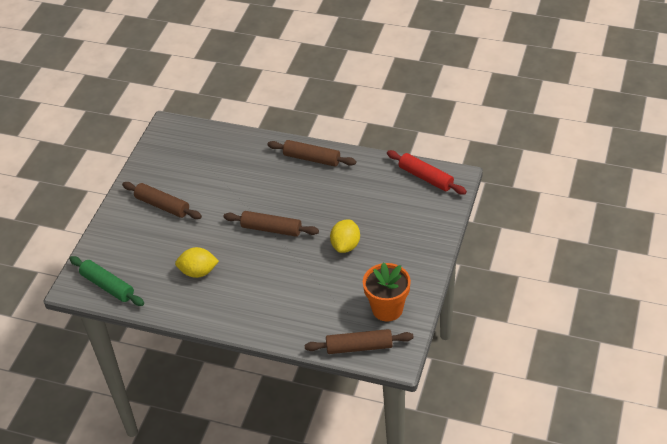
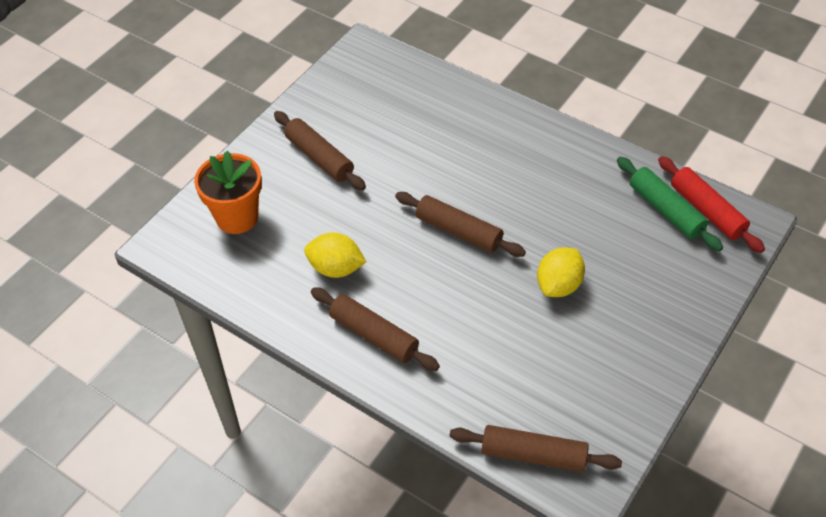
camera: 15 degrees right, 5 degrees up
(108, 286) = (206, 255): green rolling pin -> green rolling pin (666, 210)
(311, 159) = (547, 141): brown rolling pin -> brown rolling pin (373, 335)
(387, 309) = (593, 404): orange flower pot -> orange flower pot (237, 217)

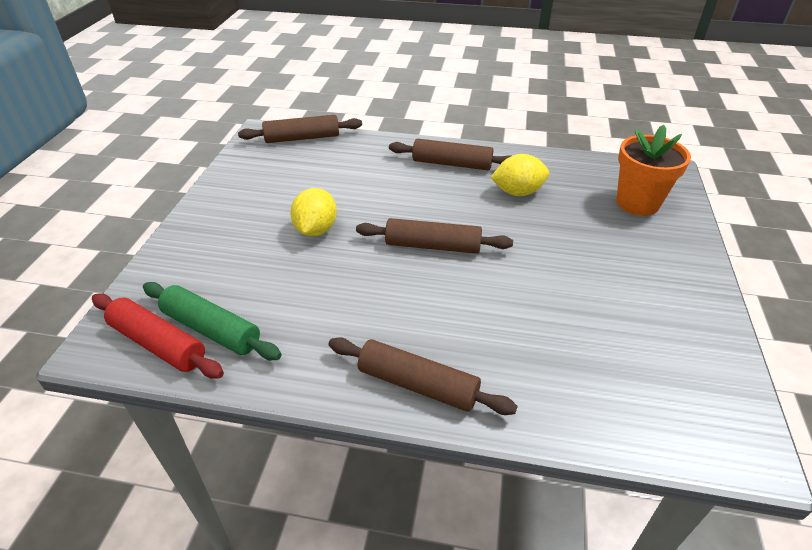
camera: 155 degrees right, 10 degrees down
(319, 157) = (627, 272): brown rolling pin -> brown rolling pin (417, 385)

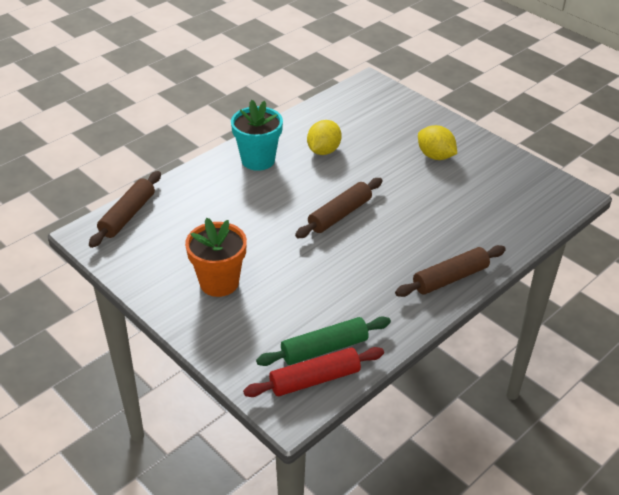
camera: 55 degrees left, 0 degrees up
(316, 230) = (265, 259): yellow lemon -> yellow lemon (435, 156)
(452, 164) = (258, 160): brown rolling pin -> turquoise flower pot
(637, 203) = (385, 113): orange flower pot -> orange flower pot (219, 282)

